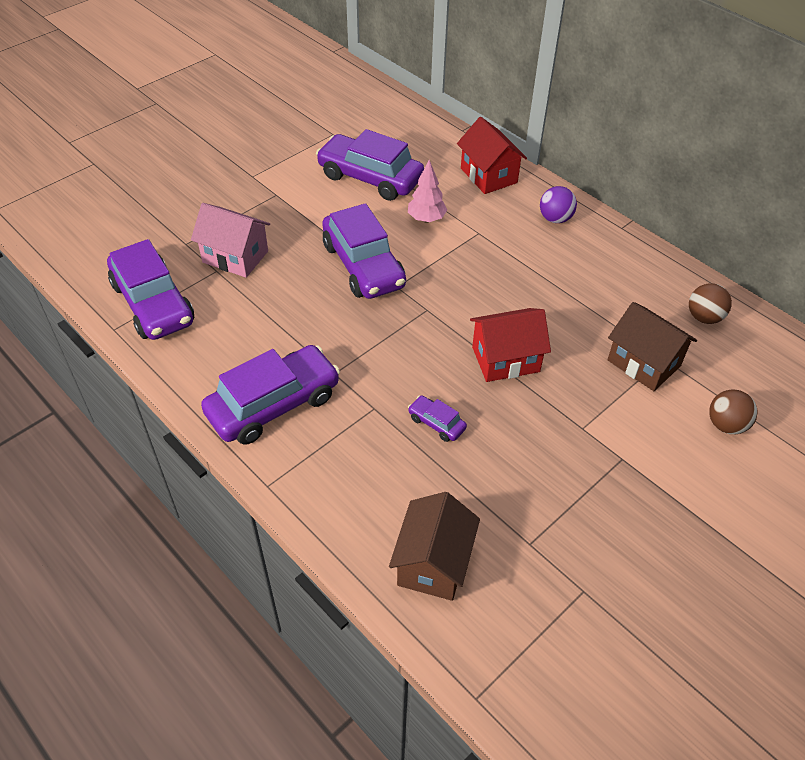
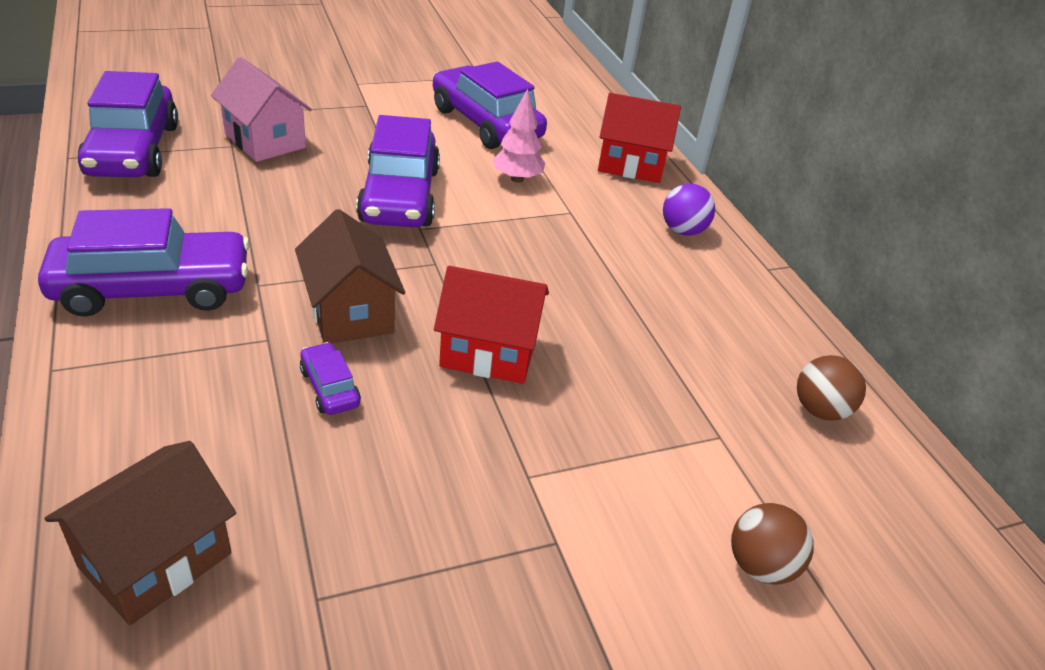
camera: 20 degrees right, 10 degrees down
(489, 175) = (631, 164): red house -> red house turned 75 degrees counterclockwise
(644, 363) = (685, 431): brown house -> brown house (350, 312)

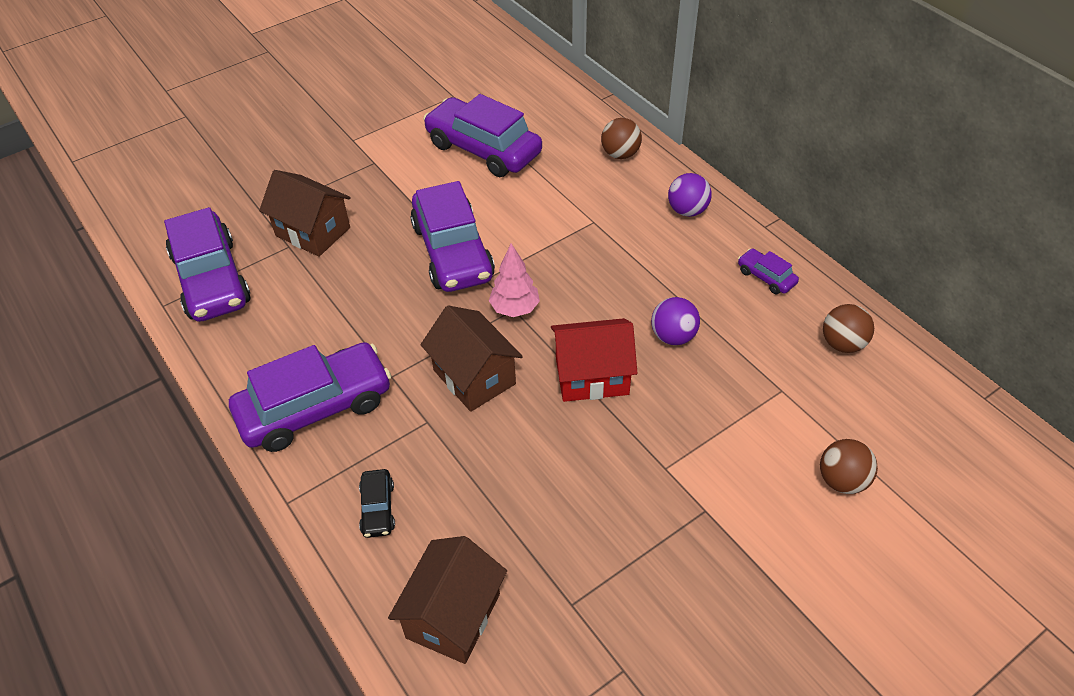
camera: 10 degrees left, 10 degrees up
(149, 409) = (378, 508): none -> black car
(265, 141) = (313, 231): pink house -> brown house
(329, 387) = (494, 446): purple car -> purple car (766, 277)
(517, 179) = (536, 201): pink tree -> pink tree (515, 309)
(608, 341) = (673, 336): none -> purple ball
(631, 164) = (620, 154): red house -> brown ball

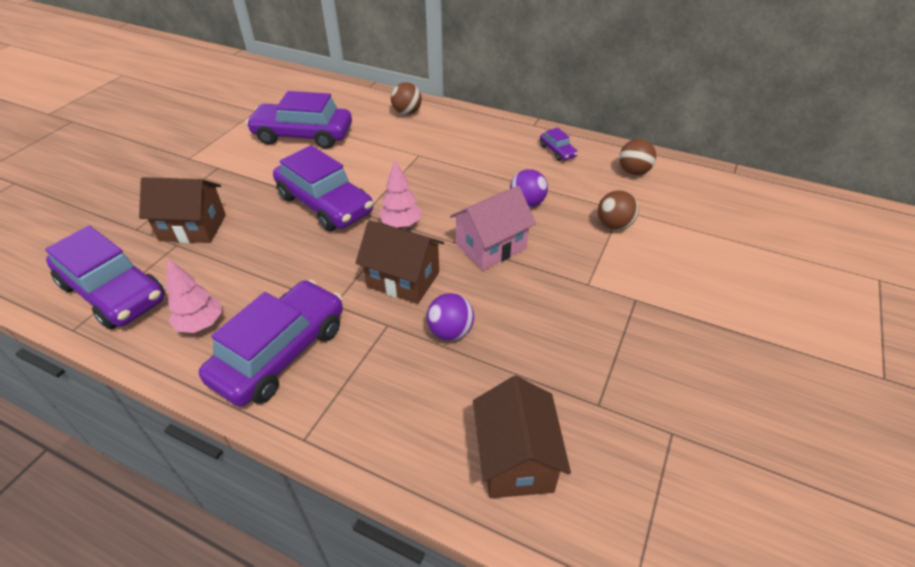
camera: 30 degrees left, 5 degrees down
(265, 346) = (201, 324): none -> pink tree
(378, 508) = (391, 406): black car -> none
(592, 376) = (491, 246): red house -> pink house
(687, 210) = (477, 130): purple ball -> purple ball (450, 332)
(766, 277) = (557, 151): purple car -> purple car turned 135 degrees counterclockwise
(842, 480) = (700, 246): brown ball -> brown ball (614, 225)

